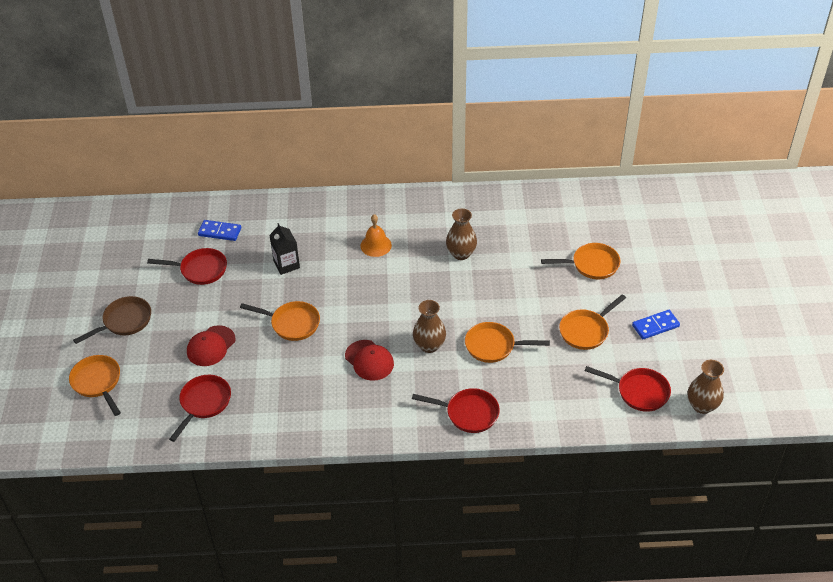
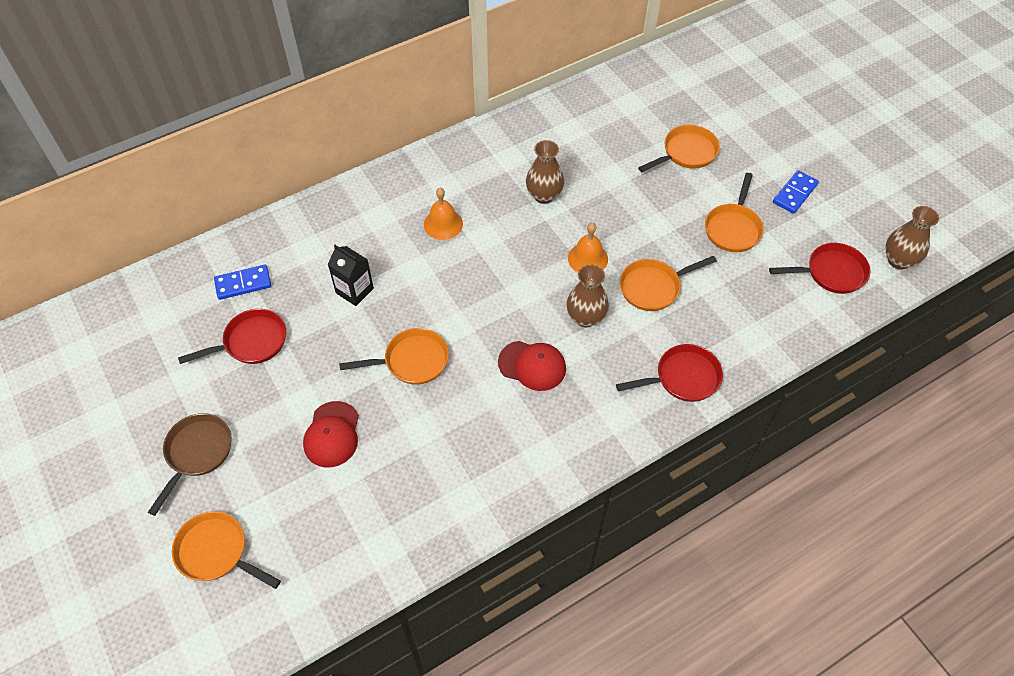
camera: 30 degrees left, 10 degrees up
(204, 403) = (374, 512): red pan -> none
(460, 308) = (587, 258): none -> orange bell

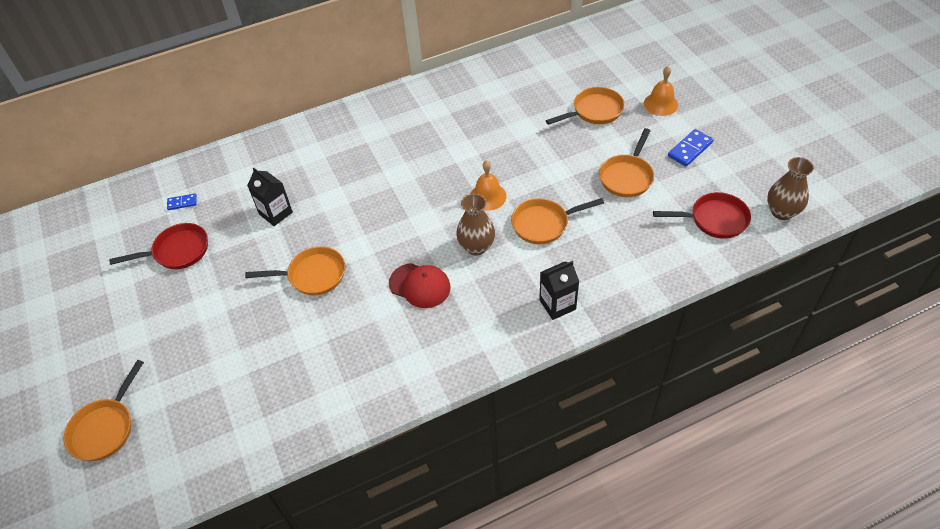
camera: 10 degrees right, 5 degrees down
(197, 453) = (109, 342): brown pan -> none
(216, 552) = (105, 428): orange pan -> orange pan turned 105 degrees counterclockwise
(243, 284) = (182, 203): blue domino -> blue domino, size x0.61
(332, 434) = (229, 334): red cap -> none
(443, 224) = (364, 162): orange bell -> orange bell (660, 104)
(544, 195) = (458, 142): brown vase -> none
(683, 378) = (557, 305): red pan -> black carton

